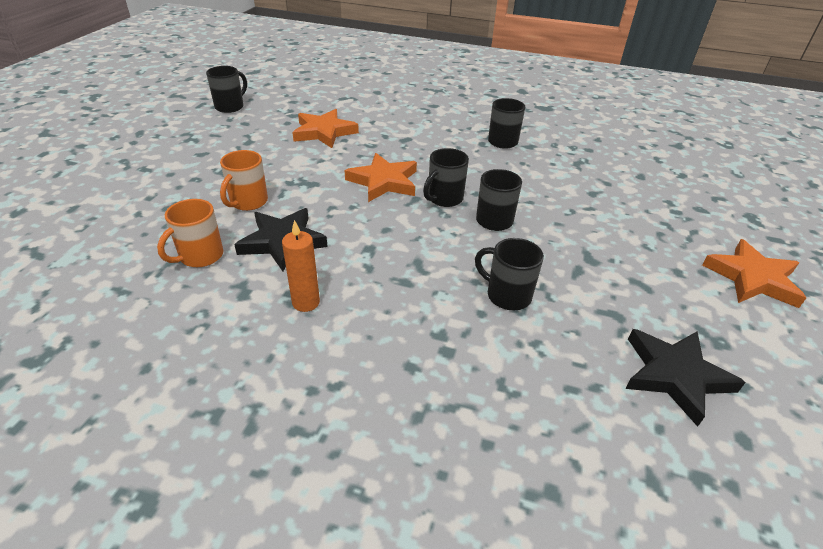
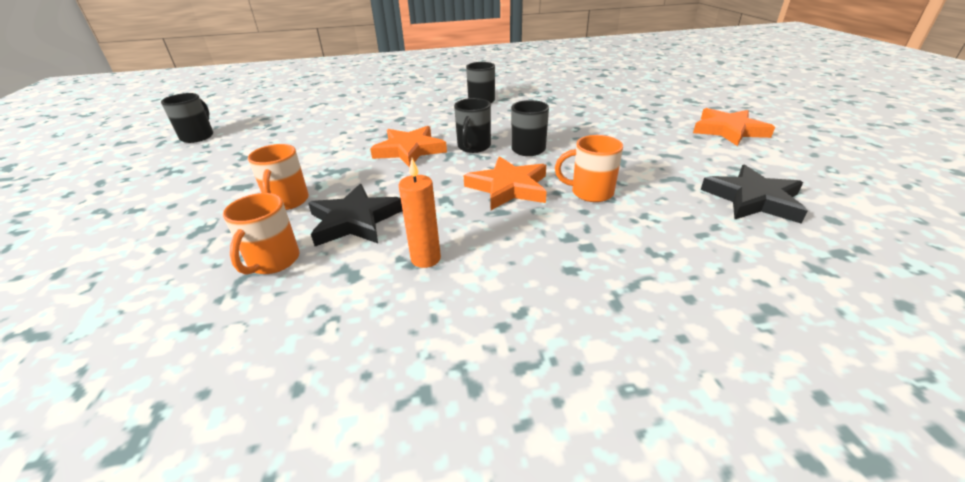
camera: 25 degrees left, 5 degrees down
(324, 132) = (318, 131): orange star -> orange star (508, 187)
(507, 295) = (590, 192): black mug -> orange mug

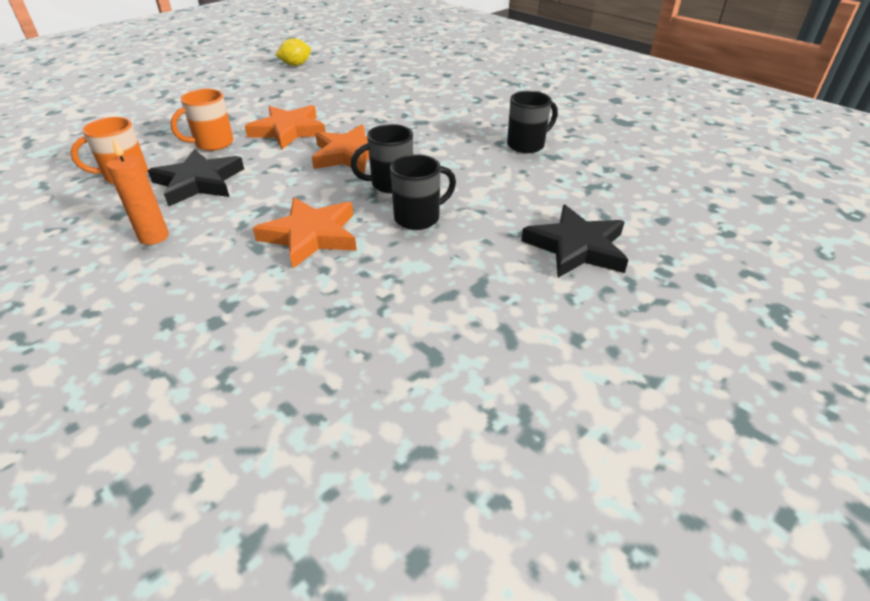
camera: 55 degrees right, 5 degrees up
(198, 136) = (296, 65): black mug -> yellow lemon
(590, 192) = (338, 292): orange mug -> none
(728, 130) = (680, 383): orange star -> orange star (288, 131)
(753, 199) = (422, 447): black star -> black star (576, 247)

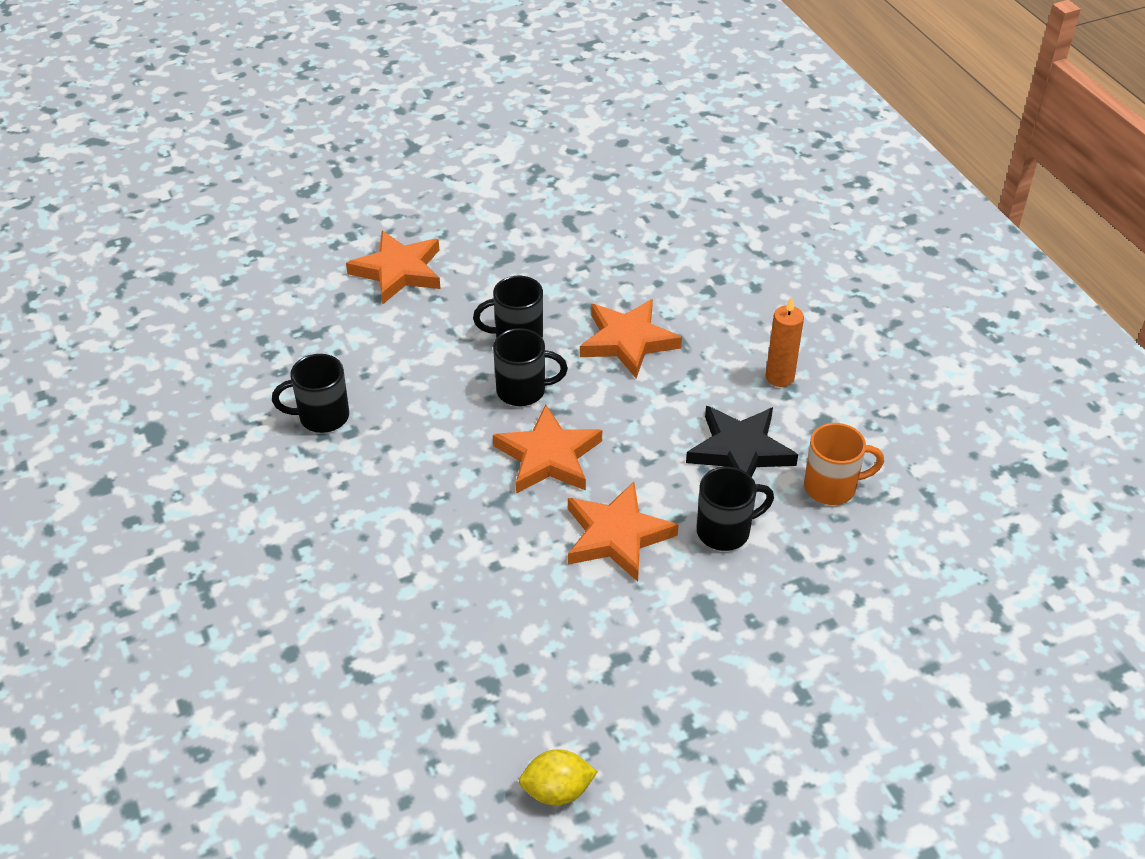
camera: 160 degrees left, 5 degrees up
(213, 143) = (725, 531): orange mug -> black mug
(576, 247) = (398, 271): black star -> orange star

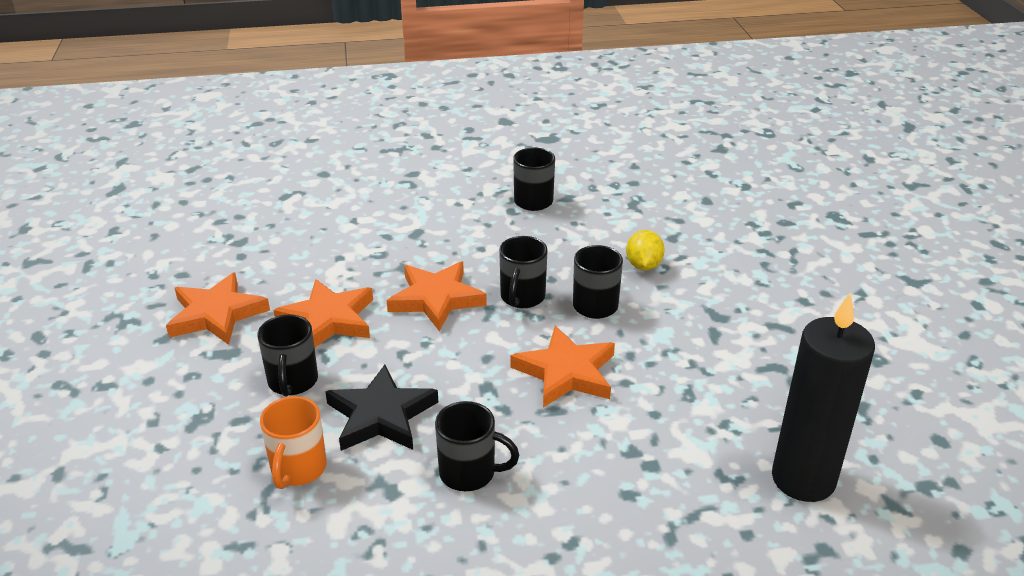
camera: 105 degrees right, 10 degrees down
(398, 271) = (707, 251): orange star -> orange star (216, 314)
(557, 791) = (136, 255): yellow lemon -> yellow lemon (643, 265)
(695, 203) = (803, 479): none -> black candle
(779, 377) = (469, 473): orange candle -> black mug

